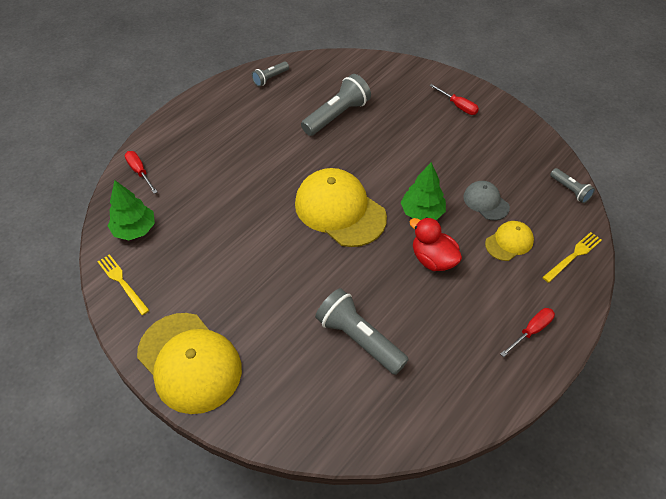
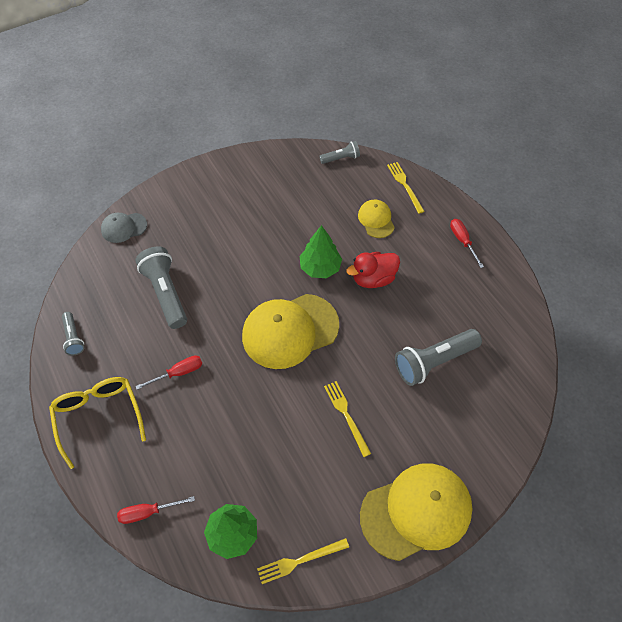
camera: 70 degrees left, 5 degrees up
(208, 117) = (99, 417): none -> yellow glasses
(269, 278) = (346, 415): none -> yellow fork
(458, 106) = (207, 192): red screwdriver -> red screwdriver (178, 373)
(486, 202) = (328, 218): grey cap -> grey cap (124, 227)

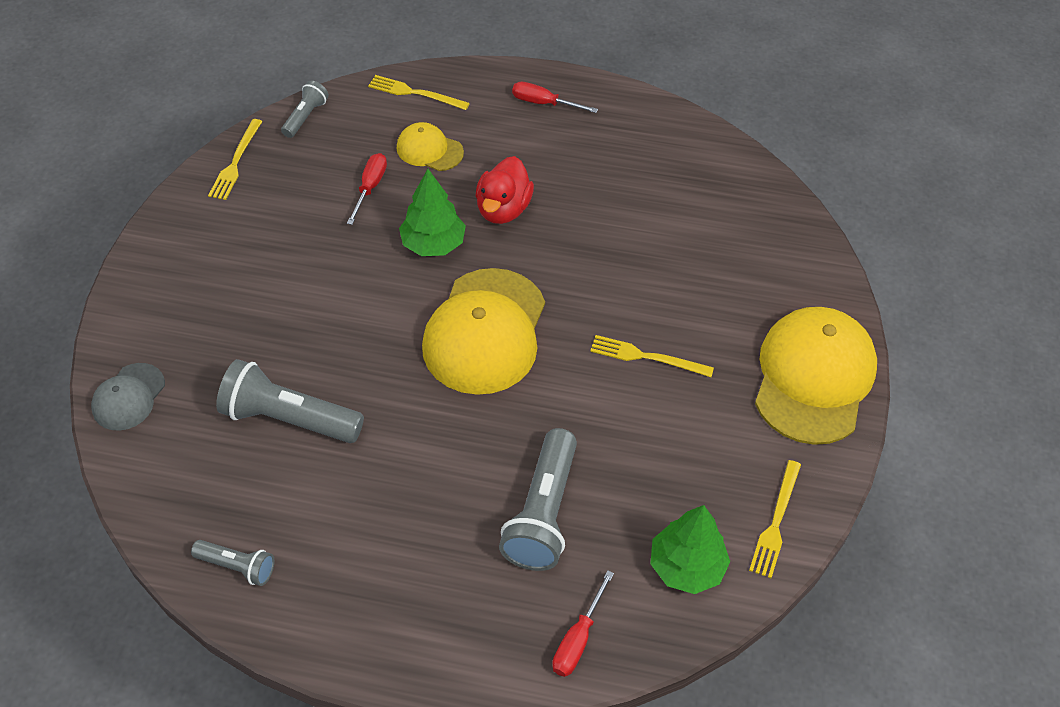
camera: 50 degrees left, 5 degrees down
(99, 417) = (391, 612): yellow glasses -> none
(178, 373) = (420, 482): red screwdriver -> red screwdriver (370, 188)
(286, 157) = (236, 162): none -> yellow fork
(433, 362) = (661, 236): grey flashlight -> grey flashlight (542, 513)

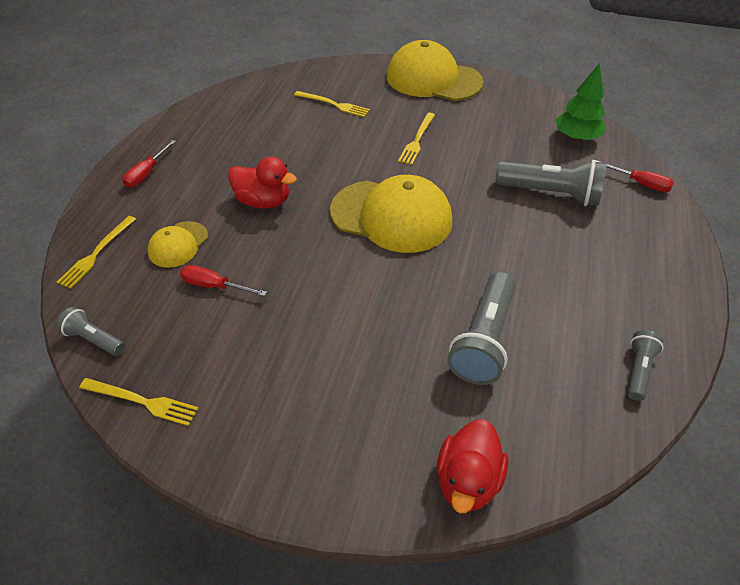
camera: 85 degrees left, 5 degrees down
(128, 397) = (467, 480): grey cap -> red duck
(433, 244) = (294, 244): green tree -> none
(776, 522) = (538, 103): yellow fork -> yellow fork (334, 104)

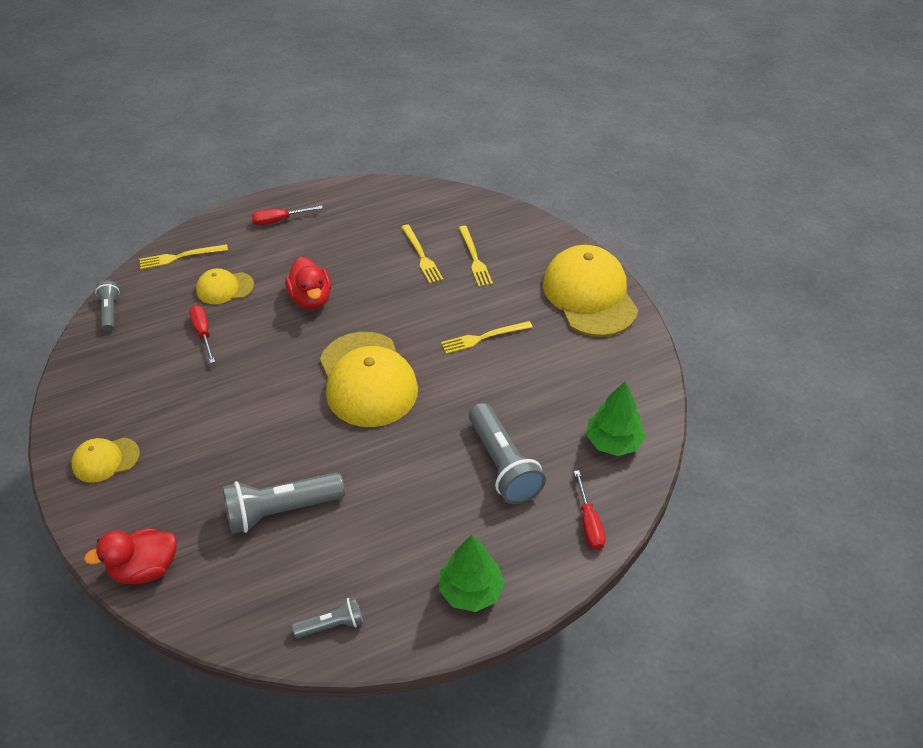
camera: 50 degrees right, 0 degrees up
(142, 401) = (82, 368): yellow fork -> yellow fork (421, 256)
(291, 443) = (105, 460): none -> yellow cap
(660, 271) = (470, 591): none -> green tree

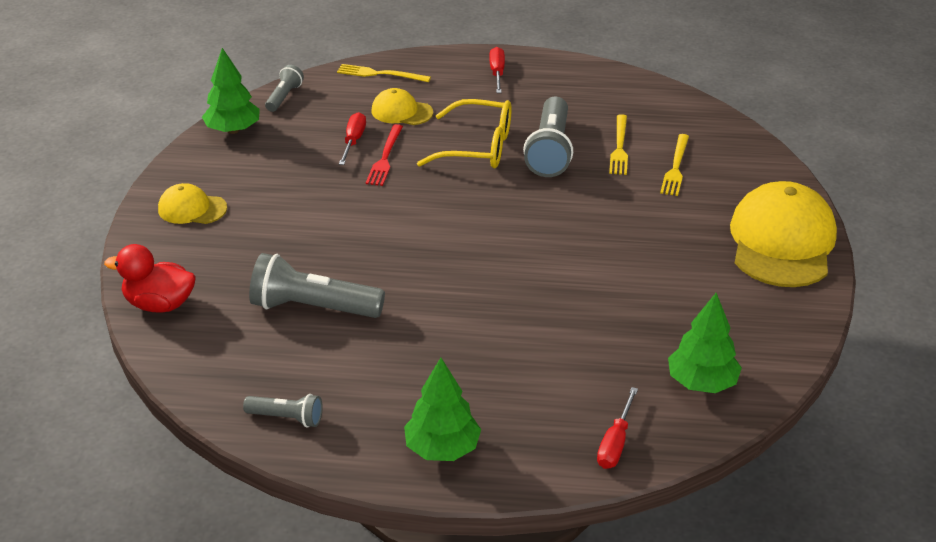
camera: 30 degrees right, 10 degrees down
(86, 364) = (233, 130): none -> green tree
(241, 339) = (385, 158): none -> red fork
(279, 220) = (497, 73): red screwdriver -> red screwdriver turned 75 degrees clockwise
(311, 299) = (477, 147): red duck -> yellow glasses
(367, 379) = (480, 232): yellow cap -> none
(483, 337) = (630, 239): yellow fork -> none
(503, 465) = (562, 356): grey flashlight -> grey flashlight (550, 151)

